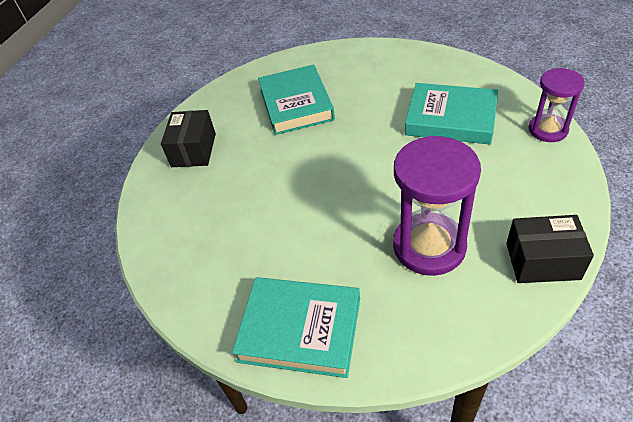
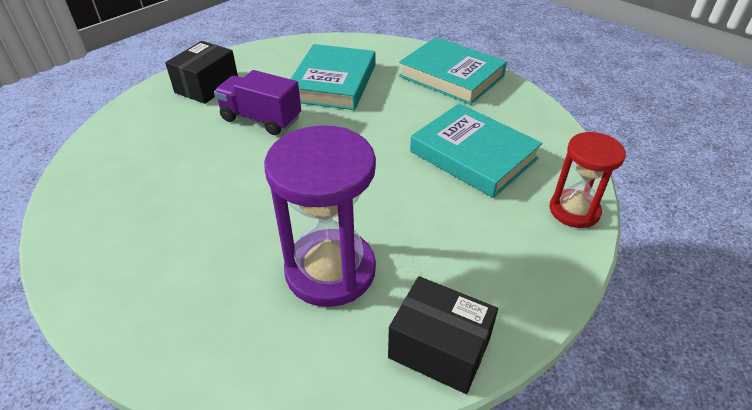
camera: 20 degrees right, 5 degrees down
(268, 158) = (261, 119): none -> purple truck
(300, 329) = (131, 288): turquoise book -> turquoise book (451, 76)
(548, 130) = (574, 210): purple hourglass -> red hourglass

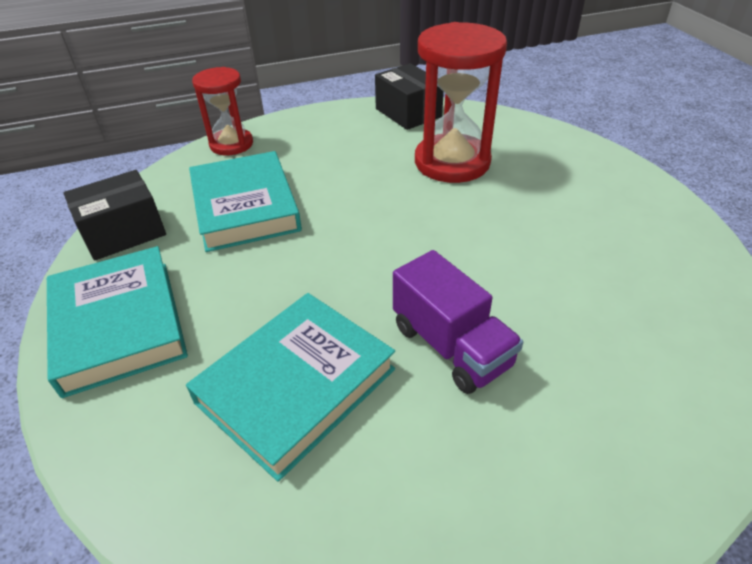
camera: 150 degrees left, 0 degrees up
(207, 86) = (528, 478): black box -> black box (124, 232)
(330, 270) = (452, 162): purple hourglass -> red hourglass

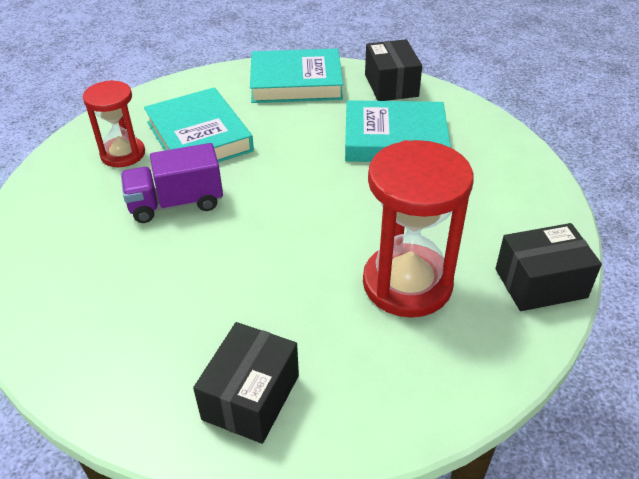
camera: 110 degrees right, 0 degrees up
(231, 144) = (506, 142): red hourglass -> red hourglass (123, 154)
(624, 205) = (251, 397): none -> black box

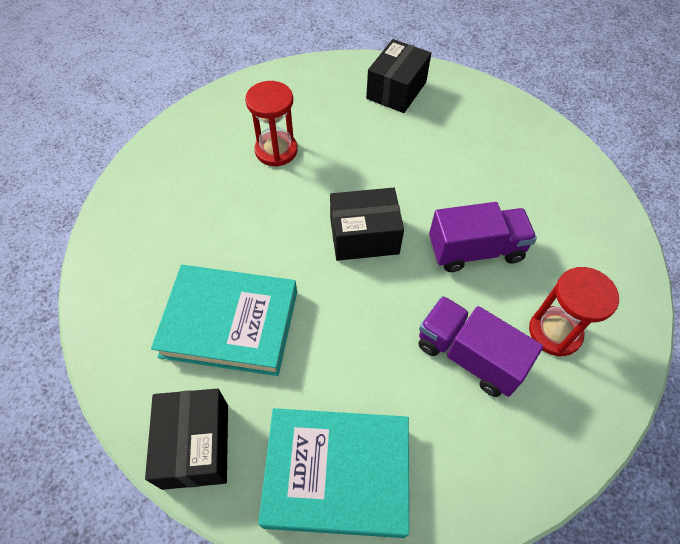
camera: 175 degrees left, 15 degrees up
(199, 136) = (468, 355): turquoise book -> purple truck
(407, 284) = (276, 150): red hourglass -> red hourglass, size x0.61
(540, 283) = (175, 141): black box -> black box (364, 236)

